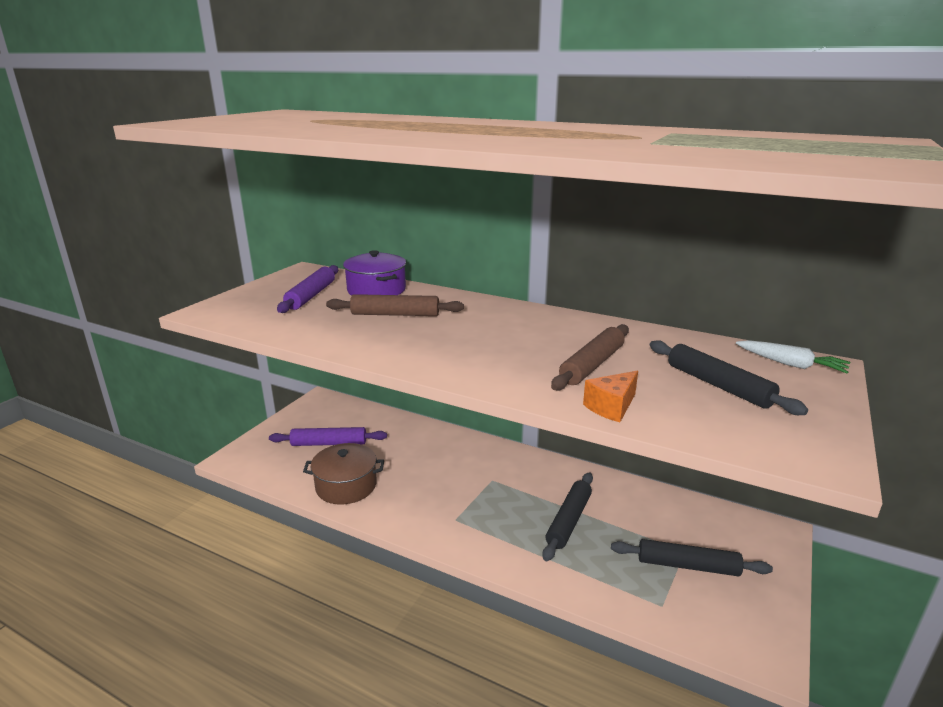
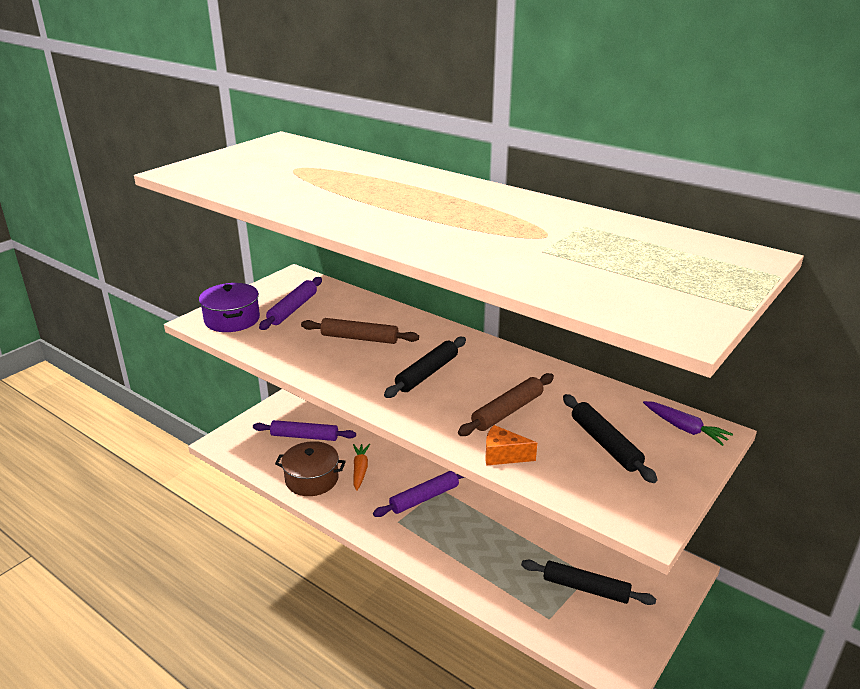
camera: 10 degrees right, 5 degrees up
(376, 290) = (351, 307): purple pot -> purple pot (232, 319)
(399, 470) = (360, 470): none -> orange carrot
(478, 491) = (424, 498): none -> purple rolling pin
(569, 520) = (496, 535): black rolling pin -> black rolling pin (427, 373)
(611, 407) = (503, 456): orange cheese -> orange cheese turned 45 degrees clockwise
(790, 364) = (684, 428): white carrot -> purple carrot

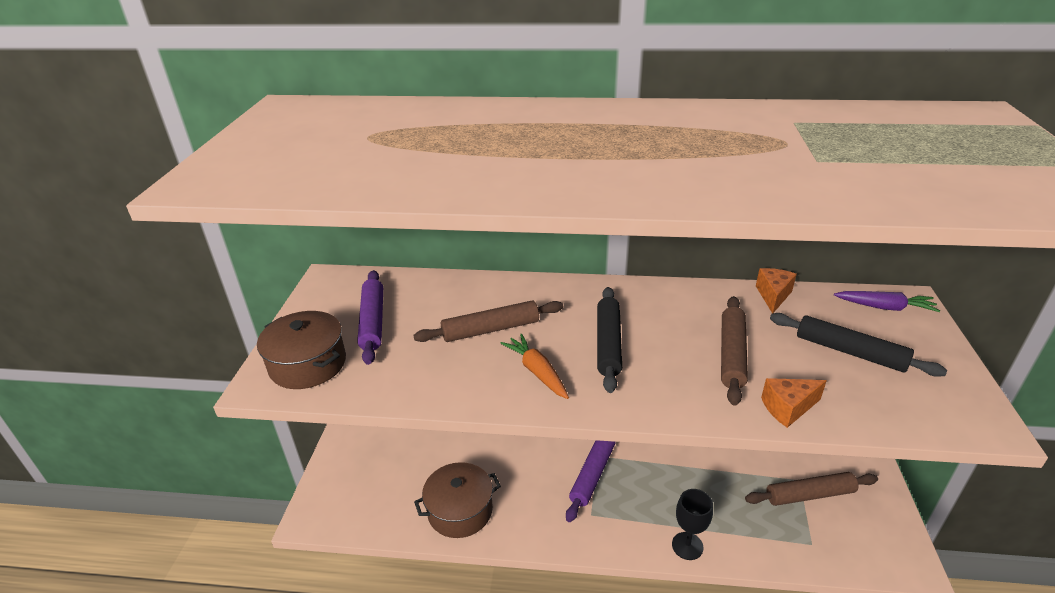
camera: 30 degrees left, 5 degrees up
(232, 319) = (308, 364): purple pot -> brown pot
(304, 436) = (407, 462): purple rolling pin -> none
(360, 470) = (502, 474): orange carrot -> orange carrot (537, 372)
(448, 572) = (687, 546): none -> black goblet
(586, 588) = (809, 495): black rolling pin -> brown rolling pin
(597, 388) = (773, 296): none -> orange cheese

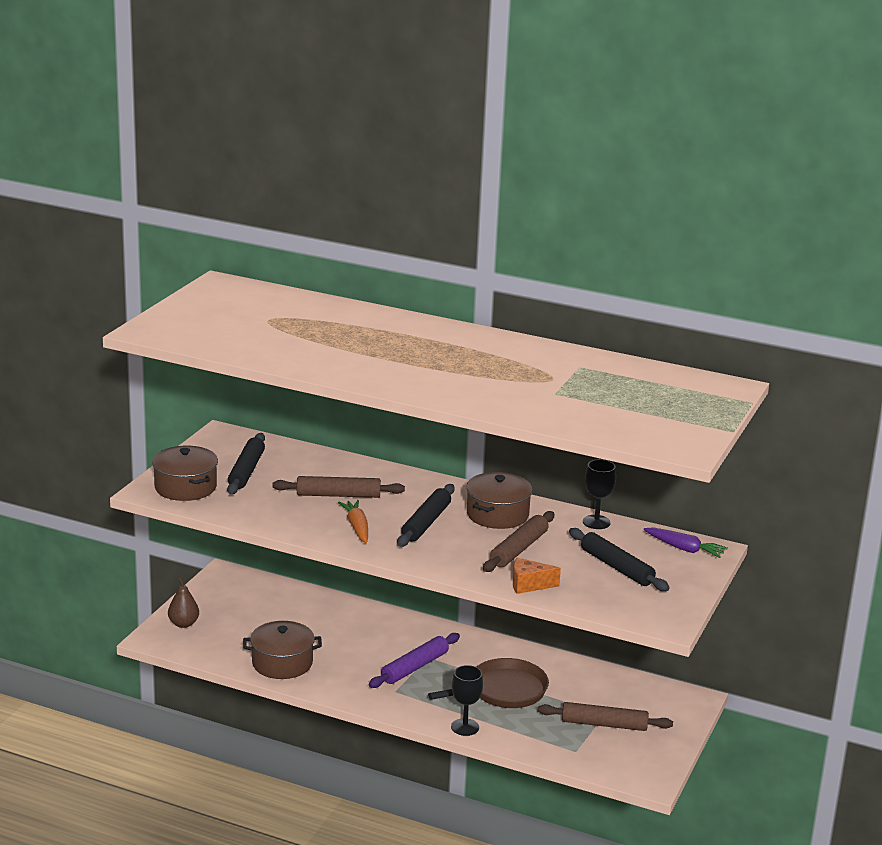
camera: 15 degrees right, 10 degrees down
(338, 485) = (183, 624): none -> brown pear
(373, 322) = (246, 471): purple rolling pin -> black rolling pin
(672, 312) = (497, 514): none -> brown pot
(692, 479) = (504, 690): none -> brown pan
(773, 296) = (596, 522): orange cheese -> black goblet

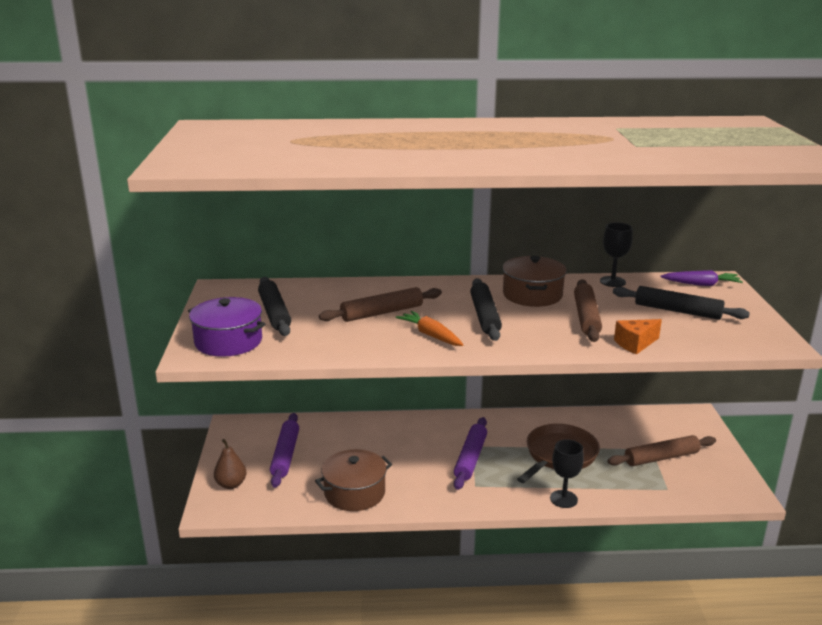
camera: 25 degrees left, 0 degrees up
(185, 487) = (228, 341): brown pot -> purple pot
(249, 613) = (285, 455): none -> purple rolling pin

